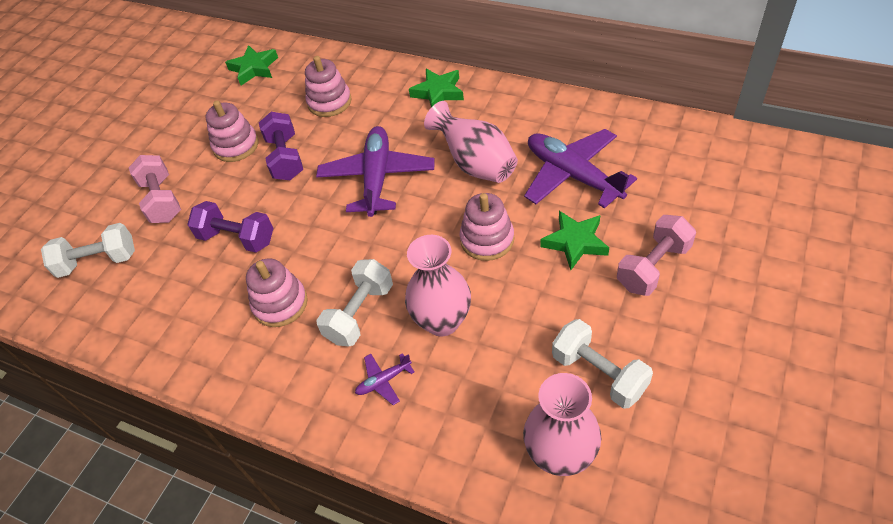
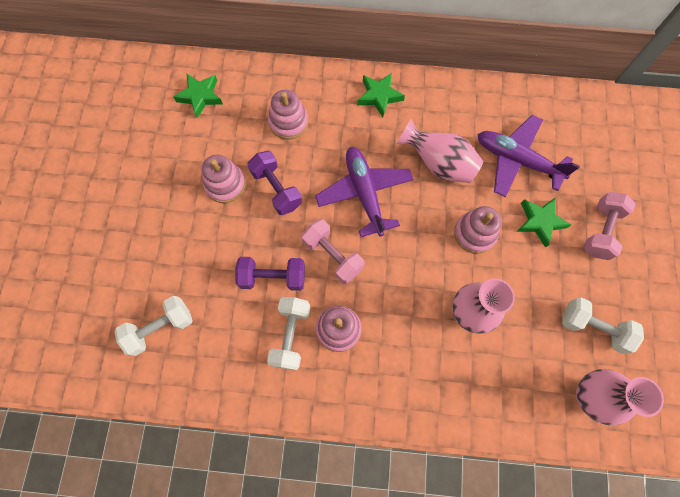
camera: 25 degrees left, 20 degrees up
(162, 200) = (186, 255): pink dumbbell -> pink dumbbell (333, 256)
(360, 313) = (405, 322): white dumbbell -> white dumbbell (291, 335)
(383, 381) = (447, 374): purple plane -> none

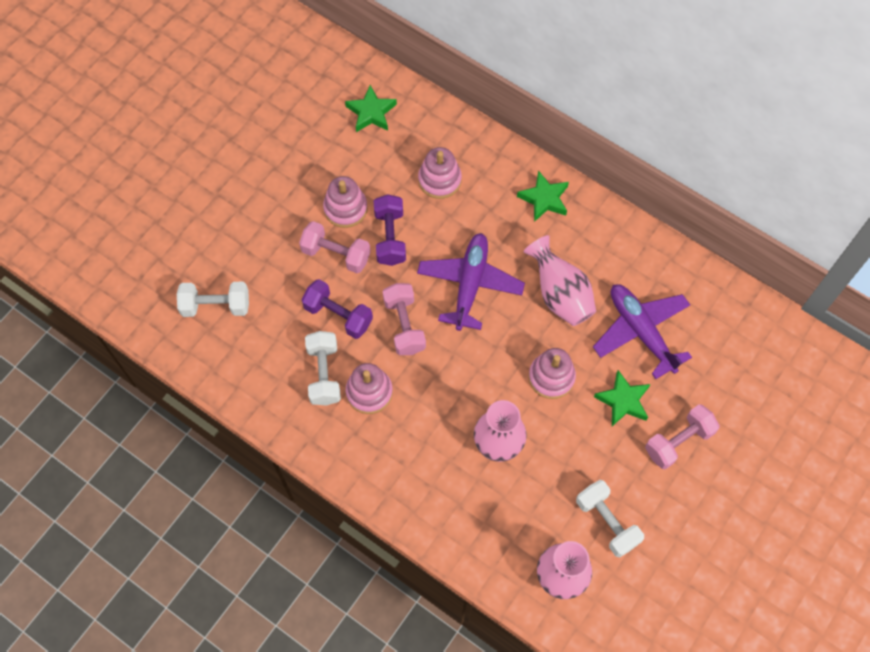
camera: 30 degrees right, 5 degrees down
(240, 226) = (336, 254): none -> pink dumbbell
(291, 335) = (324, 374): white dumbbell -> white dumbbell turned 45 degrees counterclockwise

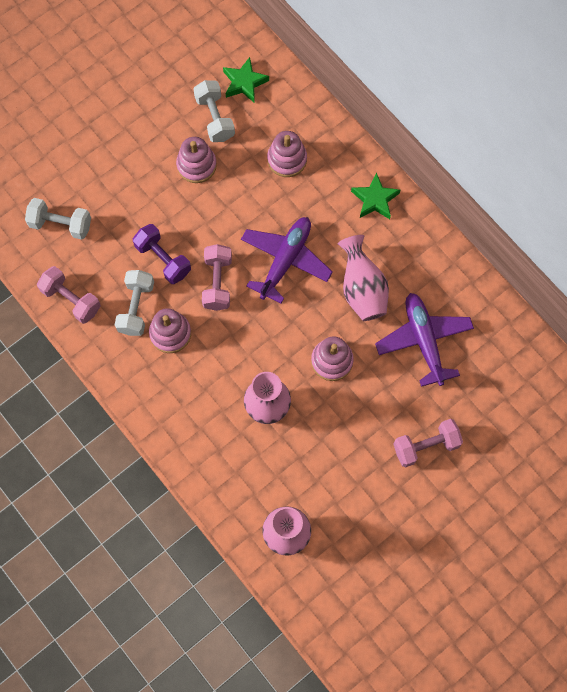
camera: 15 degrees right, 5 degrees up
(336, 254) = (176, 204): pink dumbbell -> pink dumbbell (71, 300)
(390, 237) = (228, 201): purple dumbbell -> none
(607, 522) = (341, 499): white dumbbell -> white dumbbell (215, 118)
(623, 401) = (388, 398): green star -> none

